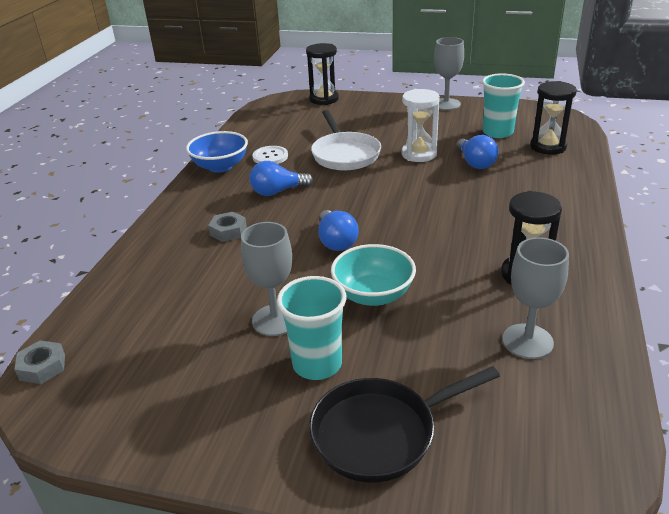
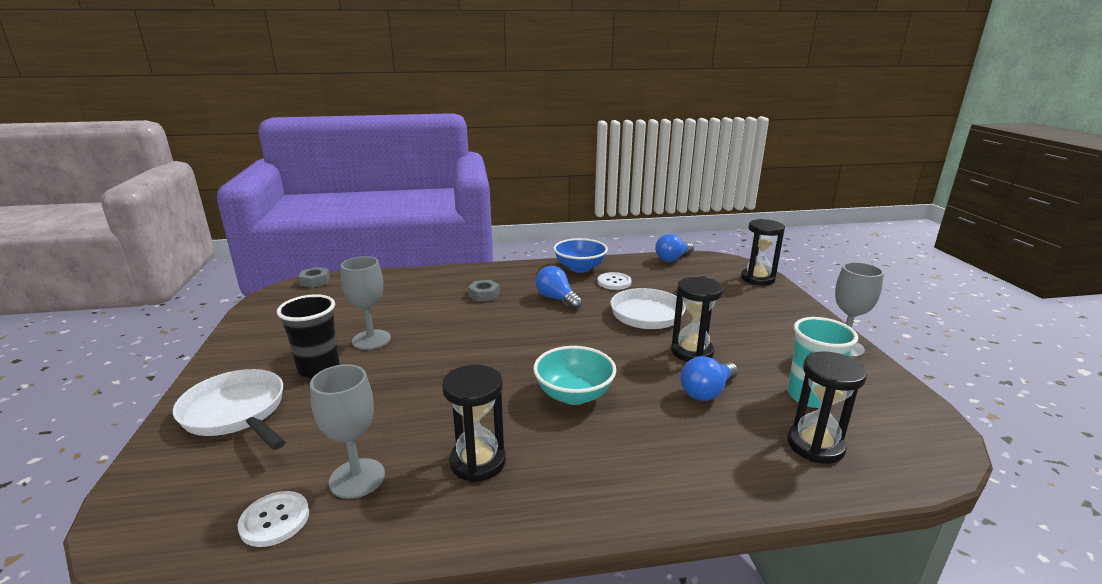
camera: 65 degrees right, 10 degrees down
(317, 364) = (319, 368): turquoise cup -> black cup
(336, 241) = (491, 341): blue light bulb -> blue light bulb (673, 258)
(373, 295) = (414, 375): turquoise bowl -> turquoise bowl (574, 395)
(380, 433) = (236, 412): black pan -> white pan
(419, 154) = (692, 352): white hourglass -> black hourglass
(572, 393) = (275, 520): none -> white button

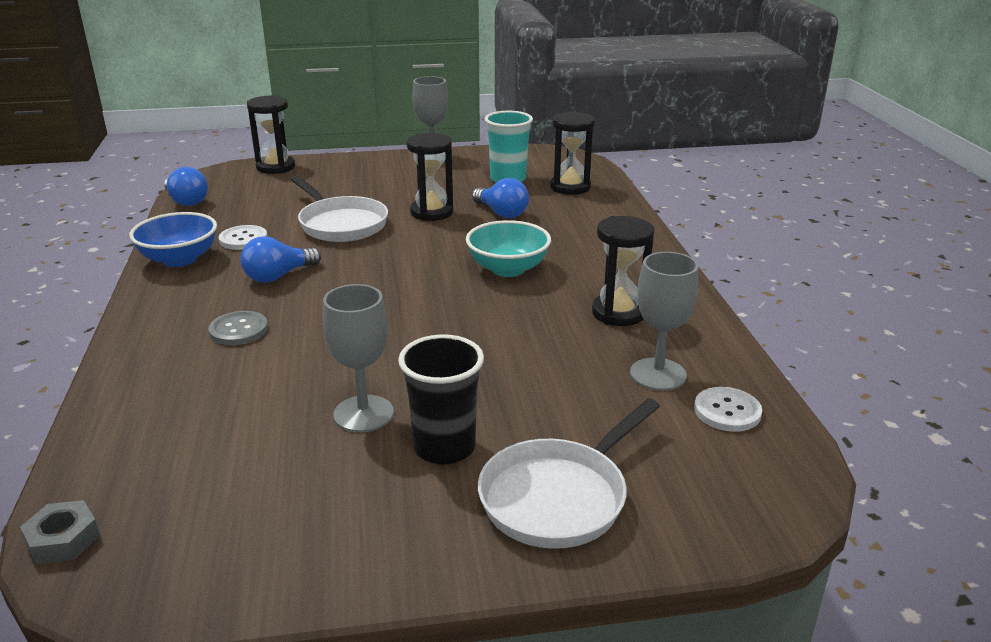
camera: 90 degrees left, 5 degrees up
(484, 294) = (238, 330): grey nut -> grey button

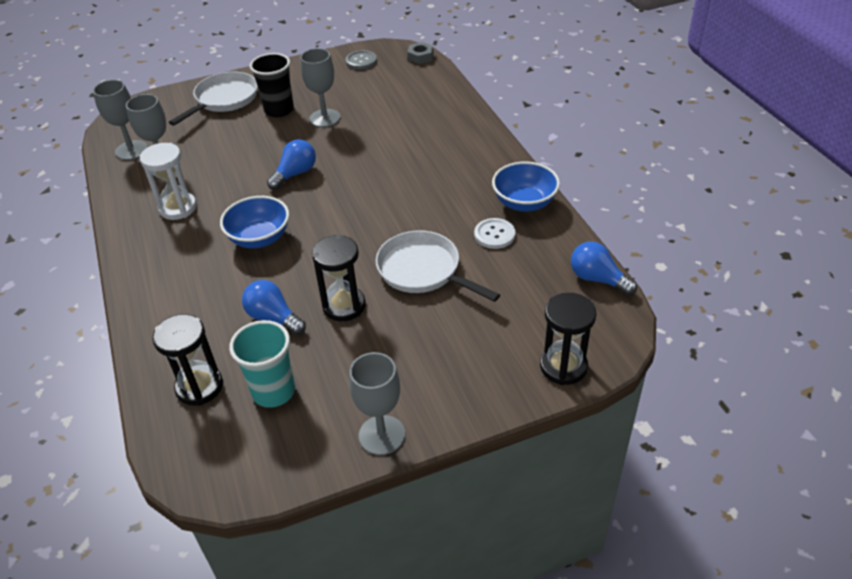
camera: 170 degrees right, 15 degrees up
(238, 330) = (427, 152): grey button -> grey button (361, 61)
(278, 276) = (434, 199): blue light bulb -> blue light bulb (295, 174)
(508, 269) = (259, 238): turquoise bowl -> blue bowl
(618, 313) = (178, 208): black hourglass -> white hourglass
(727, 411) = (131, 150): white button -> grey goblet

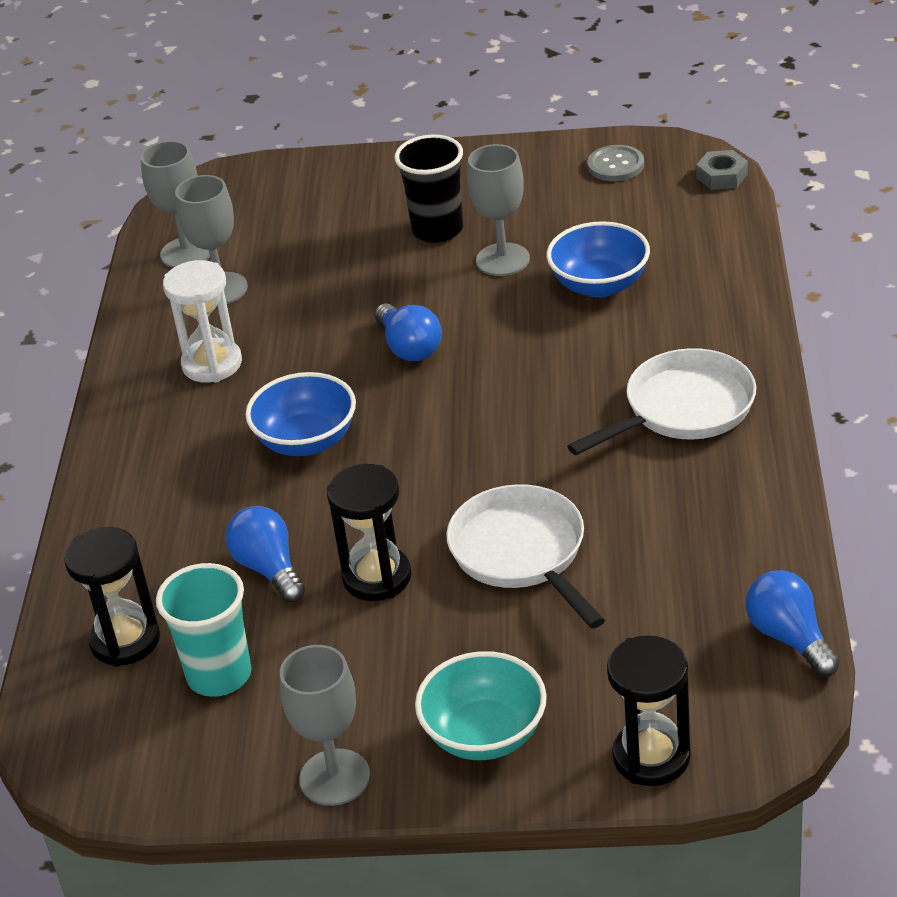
camera: 25 degrees right, 5 degrees down
(224, 100) = (361, 194): white pan -> white pan (683, 409)
(295, 174) = (409, 347): blue light bulb -> blue light bulb turned 90 degrees clockwise
(460, 381) = (484, 735): none -> turquoise bowl
(494, 234) = (666, 523): white button -> none
(524, 203) = (746, 482): blue bowl -> blue bowl (600, 285)

